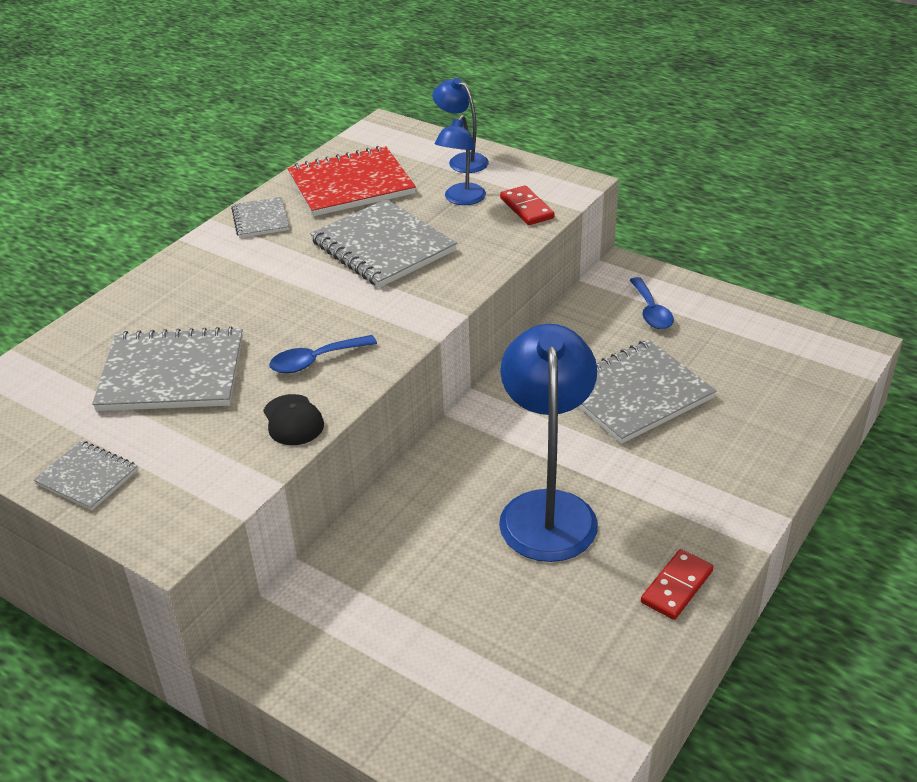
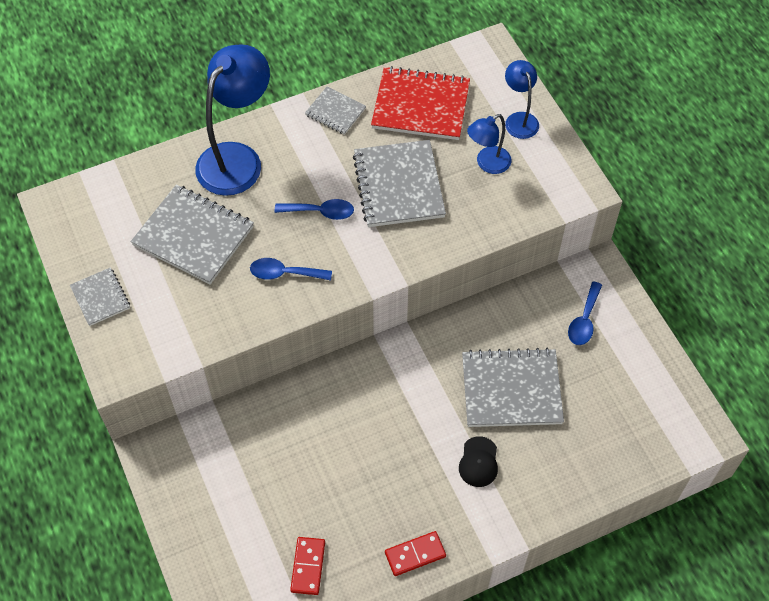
camera: 30 degrees right, 20 degrees up
(260, 219) = (335, 112): grey notebook -> grey notebook turned 75 degrees counterclockwise
(293, 420) = (239, 318): black cap -> black cap (478, 462)
(313, 297) = (321, 212): none -> blue spoon
(526, 208) = (527, 198): red domino -> red domino (308, 566)
(547, 509) = (382, 450): blue lamp -> blue lamp (237, 158)

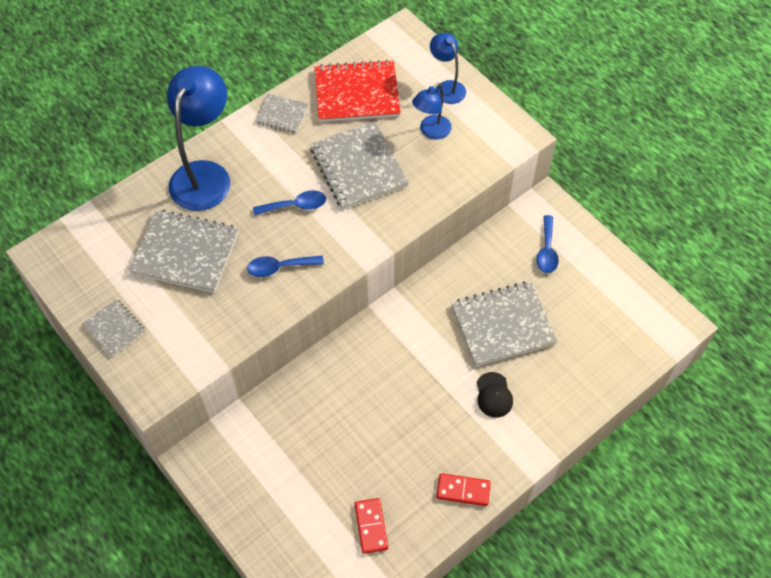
camera: 15 degrees left, 0 degrees up
(415, 554) = (463, 490): red domino -> red domino turned 45 degrees clockwise

